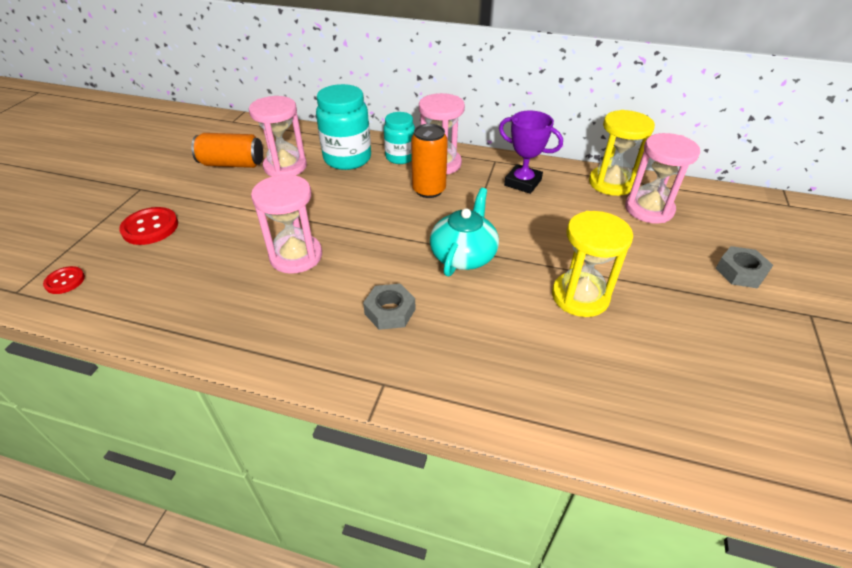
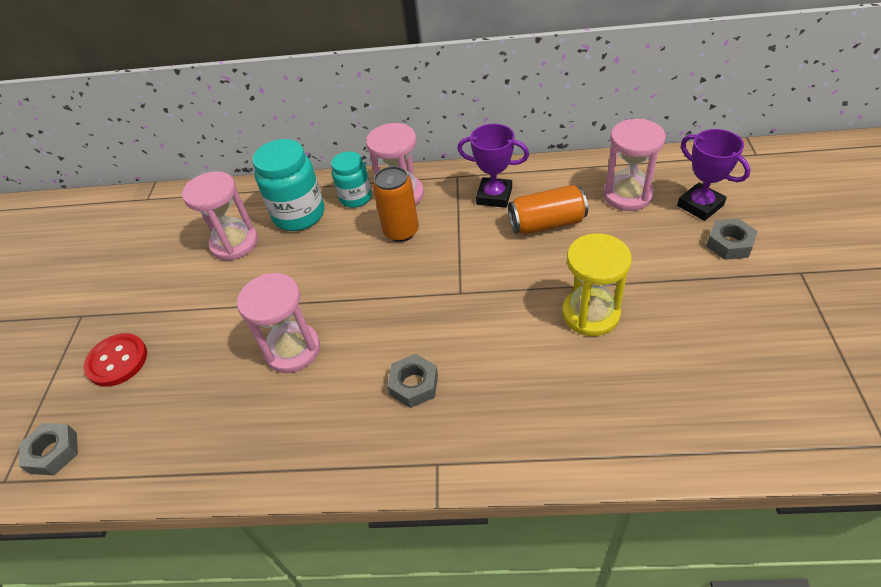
camera: 10 degrees left, 5 degrees up
(65, 281) = (53, 452): red button -> grey nut
(232, 164) = (173, 255): orange can -> orange can (547, 223)
(463, 255) = (464, 300): turquoise teapot -> none
(611, 183) = (582, 173): yellow hourglass -> none
(719, 234) = (700, 205): none -> purple trophy

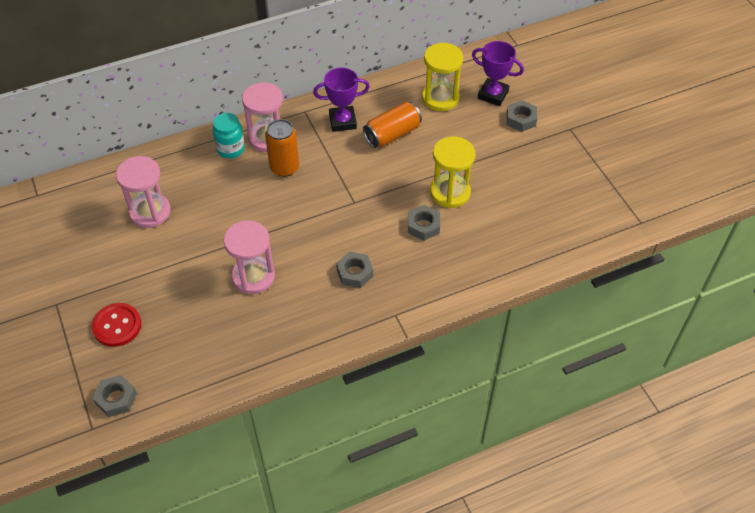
camera: 30 degrees left, 5 degrees up
(299, 215) = (191, 175): turquoise jar -> none
(534, 349) = (423, 226): none -> grey nut
(627, 195) = (440, 98): pink hourglass -> yellow hourglass

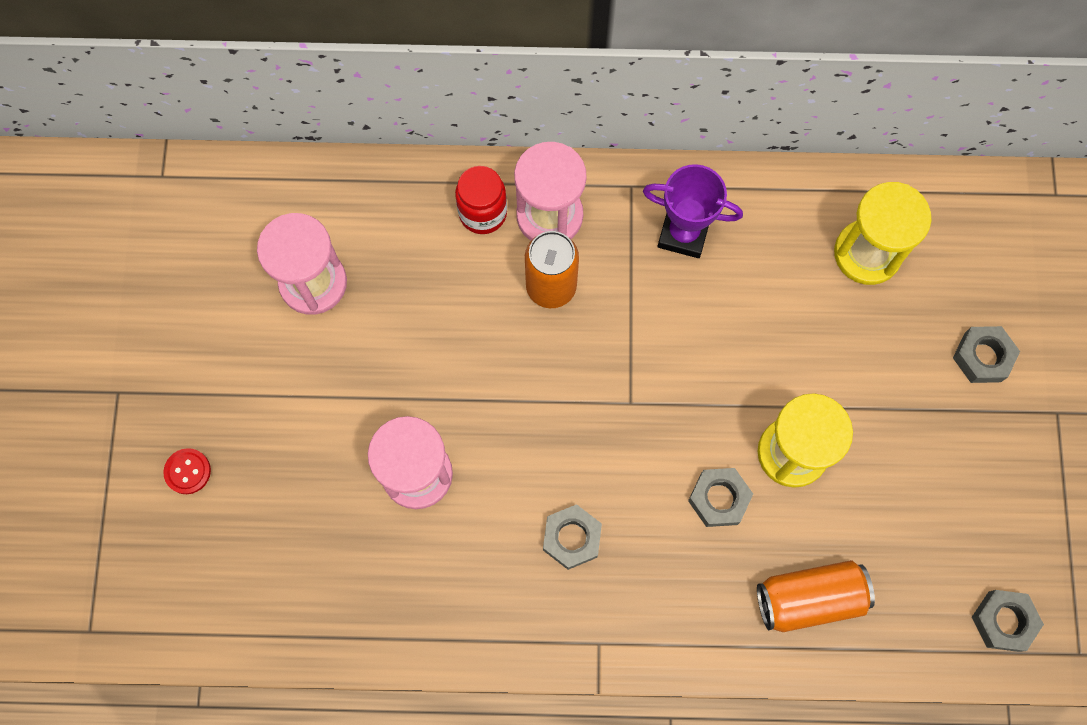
camera: 25 degrees right, 20 degrees up
(116, 398) = (140, 598): grey nut -> grey nut (1003, 621)
(117, 326) = (187, 471): red button -> red button, size x0.60
(231, 149) = (483, 213): turquoise jar -> red jar
(392, 134) = (752, 294): orange can -> orange can (809, 598)
(493, 95) = (960, 285): purple trophy -> none

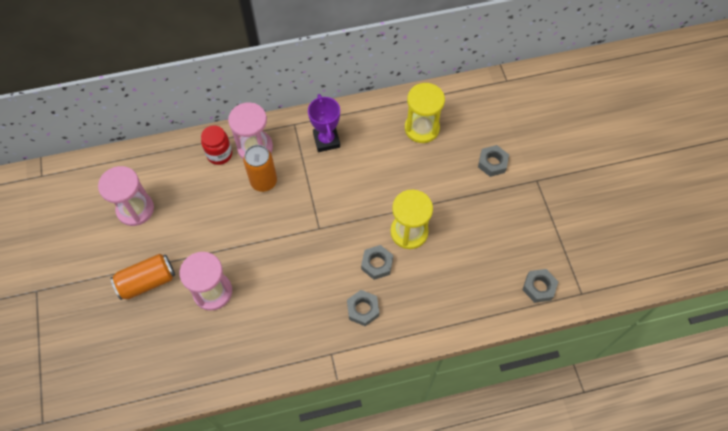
camera: 15 degrees left, 10 degrees down
(187, 471) = (84, 322): red button -> none
(572, 538) = (304, 303): grey nut -> grey nut (363, 309)
(683, 234) = (326, 140): purple trophy -> purple trophy turned 75 degrees clockwise
(809, 598) = (436, 301): orange can -> orange can (147, 281)

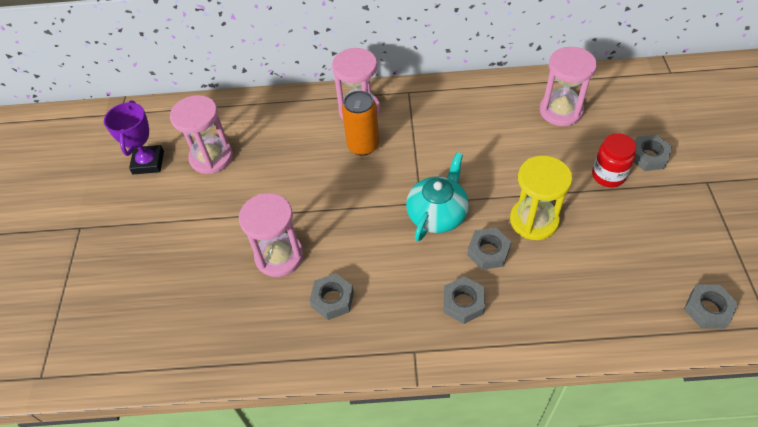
camera: 15 degrees right, 10 degrees down
(147, 281) = (205, 234): orange can -> none
(219, 154) = (318, 113): red jar -> red jar (608, 175)
(262, 322) = (332, 299): none -> grey nut
(326, 140) = (443, 112): purple trophy -> purple trophy (148, 162)
(333, 237) = (437, 214): none -> turquoise teapot
(422, 128) = (561, 111): yellow hourglass -> pink hourglass

